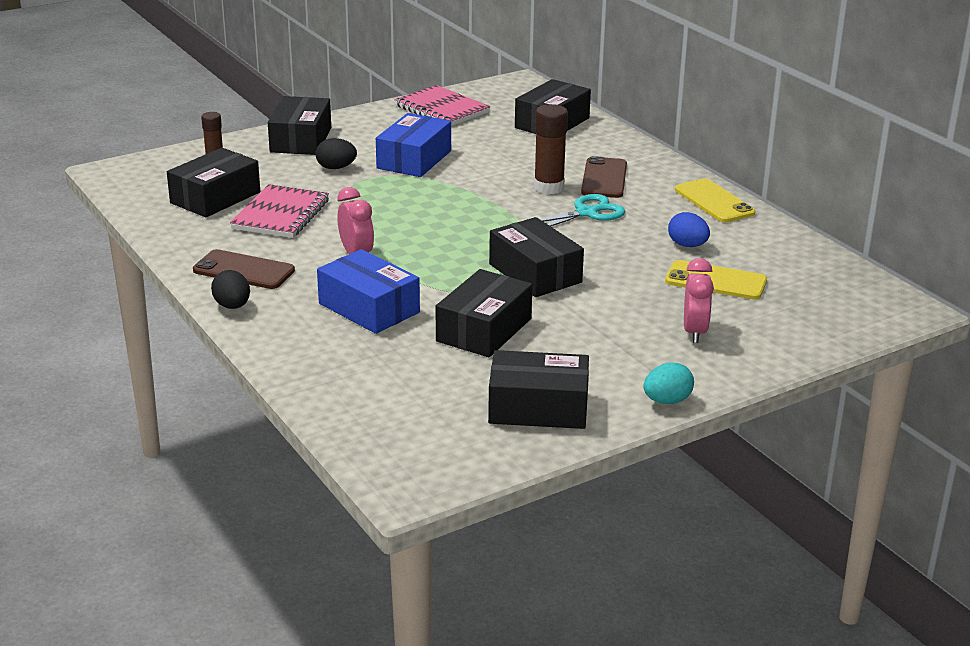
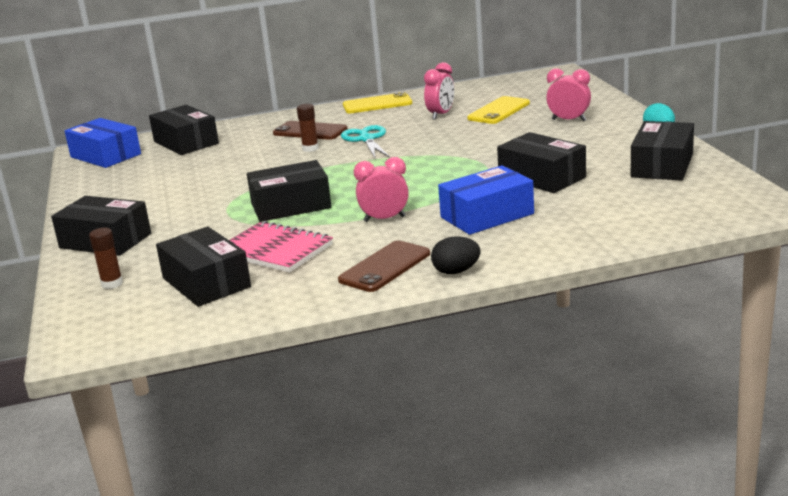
camera: 70 degrees left, 5 degrees down
(336, 168) = (191, 225): black egg -> none
(414, 159) = (206, 193): blue box -> blue box (105, 155)
(441, 109) = (106, 180): pink notebook -> none
(535, 273) = (457, 158): black box -> black box (291, 206)
(549, 187) = (310, 148): brown glue stick -> brown glue stick, size x0.62
(687, 245) = (441, 115): blue egg -> pink clock

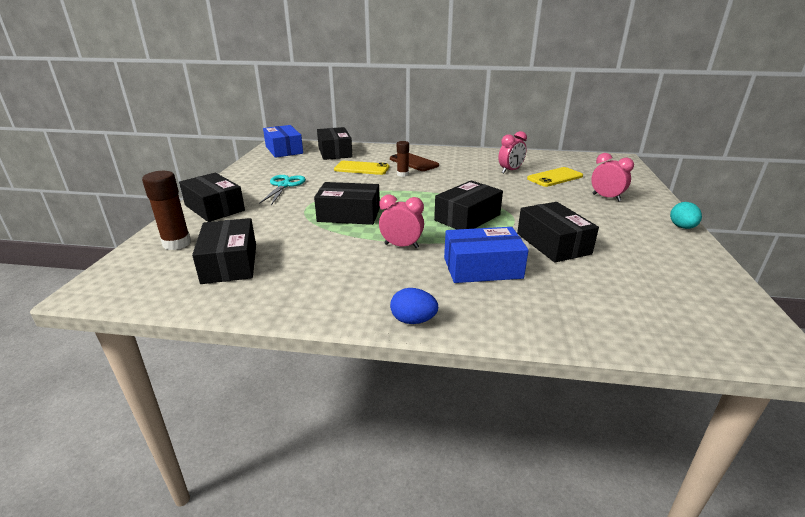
camera: 20 degrees right, 5 degrees up
(112, 284) = (177, 243): brown glue stick -> brown glue stick, size x1.62
(275, 250) = (302, 249): pink notebook -> none
(366, 139) = (445, 177): turquoise scissors -> turquoise scissors (284, 185)
(377, 104) = (473, 153): yellow phone -> yellow phone (362, 168)
(385, 267) = (362, 294): brown phone -> none
(456, 271) = (413, 320): black egg -> blue egg
(662, 165) = (671, 262): black box -> black box (467, 217)

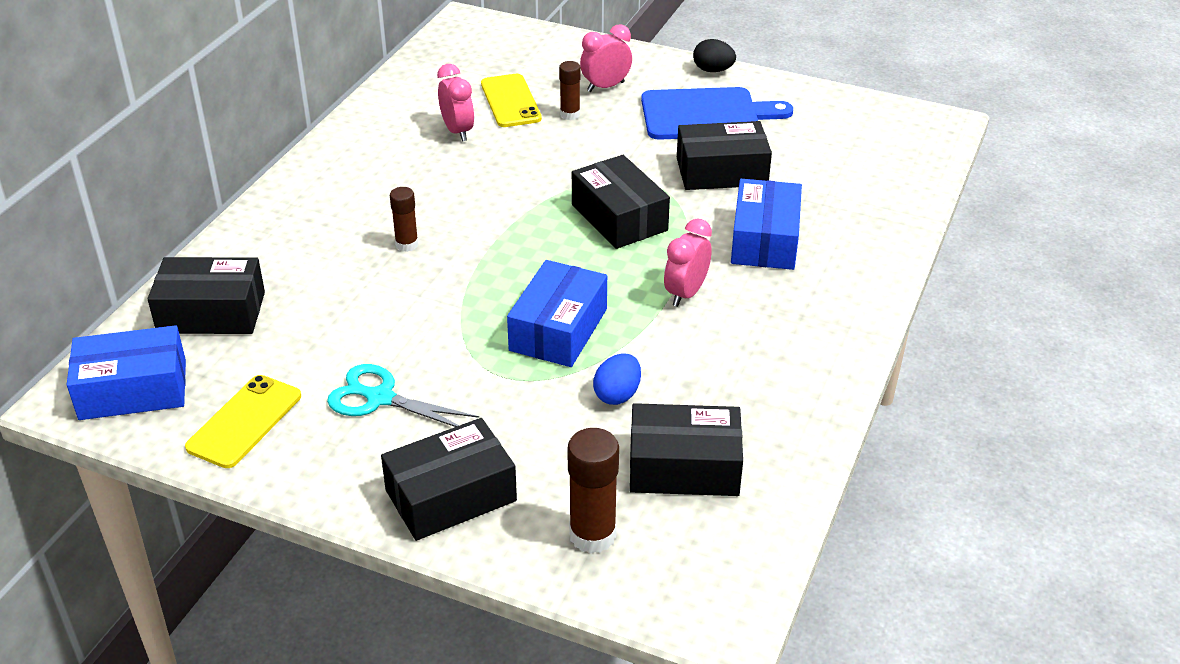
camera: 75 degrees left, 10 degrees up
(349, 214) = (558, 329): black box -> blue box
(362, 168) = (343, 288): yellow phone -> yellow phone (244, 421)
(413, 162) = (349, 220): brown phone -> none
(413, 320) = (863, 315): blue egg -> blue egg (617, 395)
(561, 192) = (570, 114): none -> brown glue stick
(618, 231) = (705, 115): none -> blue cutting board
(682, 227) = (713, 70): turquoise egg -> black egg

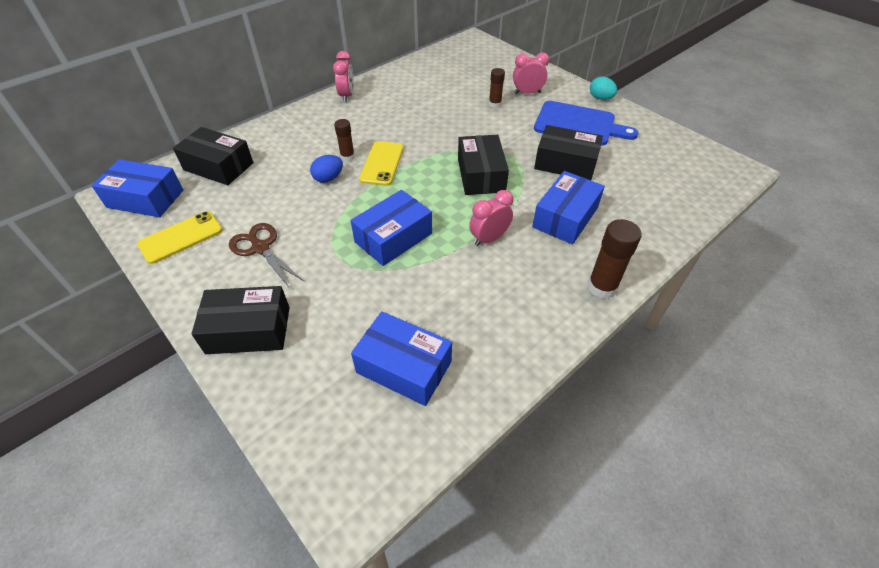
camera: 25 degrees right, 10 degrees up
(380, 398) = (261, 248): turquoise scissors -> brown scissors
(457, 131) = (424, 98): pink clock -> pink clock (347, 96)
(510, 101) = (466, 88): yellow phone -> yellow phone (382, 163)
(592, 535) = (309, 396): brown glue stick -> brown glue stick (602, 287)
(617, 395) = (397, 296): blue egg -> blue egg (328, 178)
(684, 467) = (404, 367): black box -> blue box
(713, 70) = (600, 98): black egg -> turquoise egg

